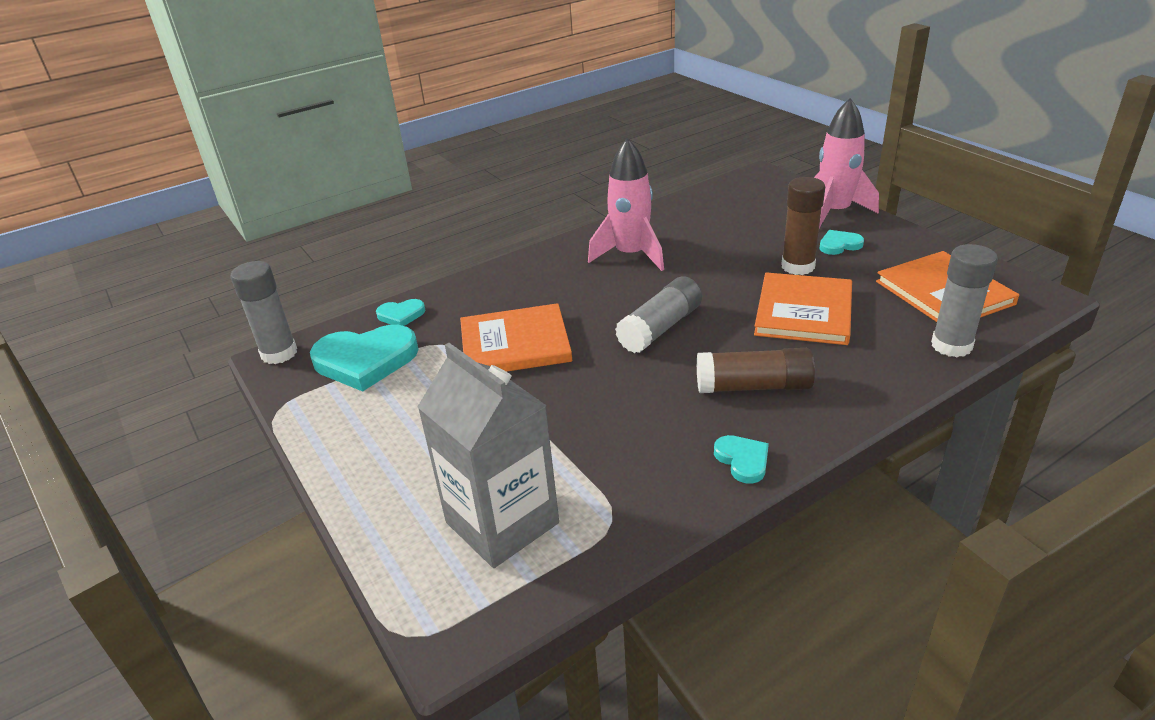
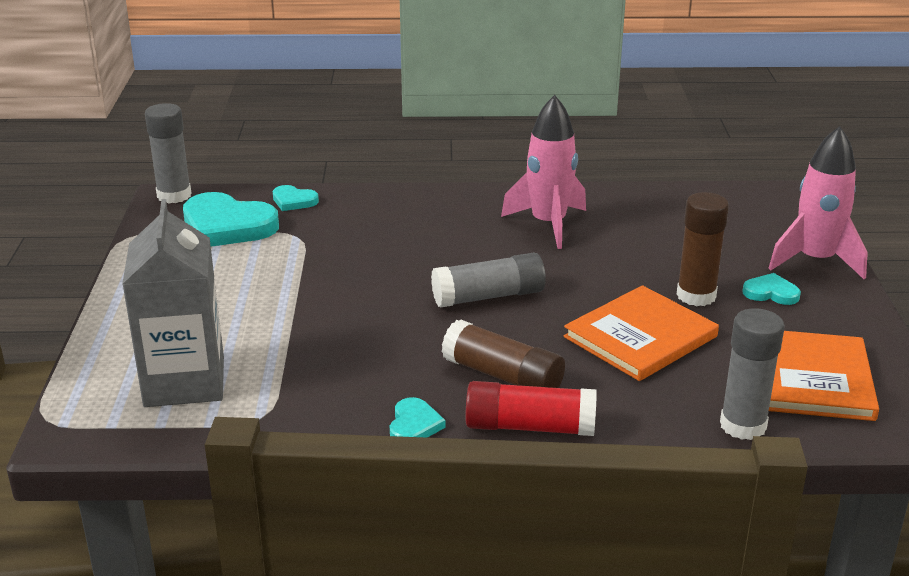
camera: 30 degrees right, 5 degrees down
(515, 344) = (352, 259): orange book -> none
(825, 417) = (530, 427): none -> red glue stick

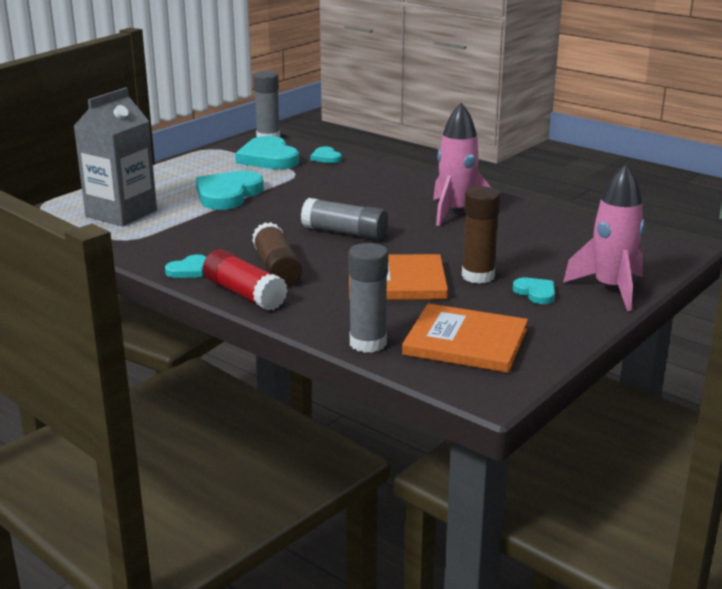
camera: 40 degrees right, 5 degrees down
(270, 297) = (228, 194): none -> turquoise heart
(813, 379) = (465, 342): orange book -> orange book turned 60 degrees clockwise

